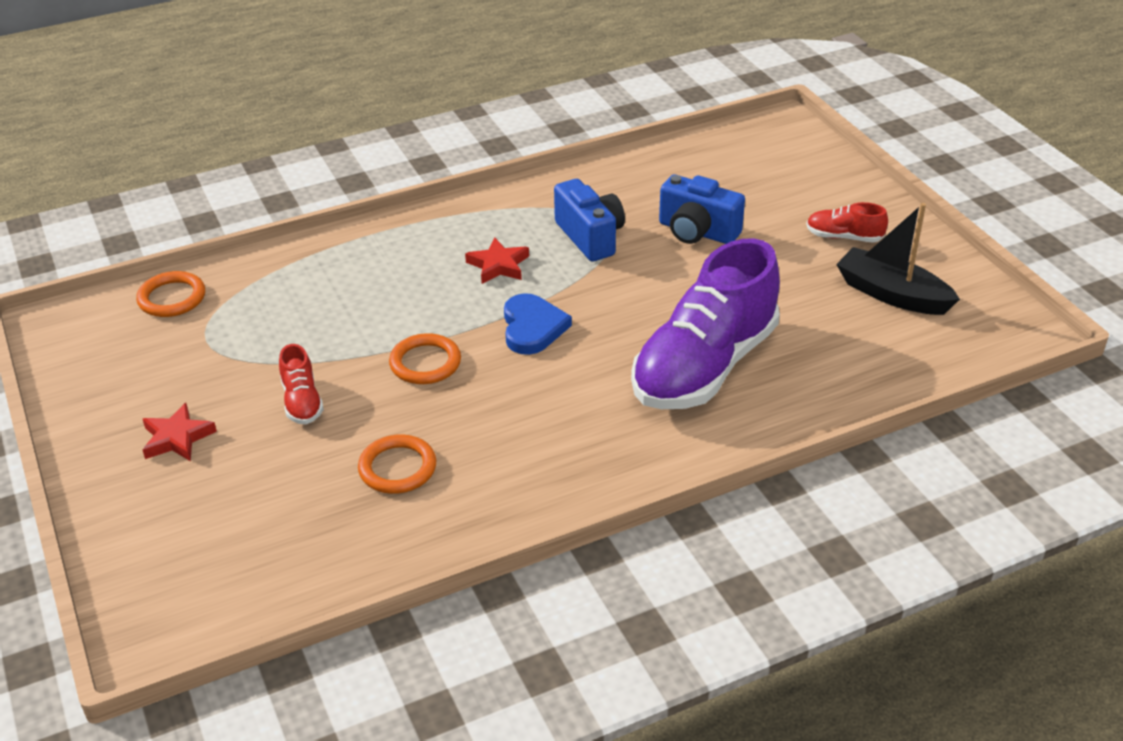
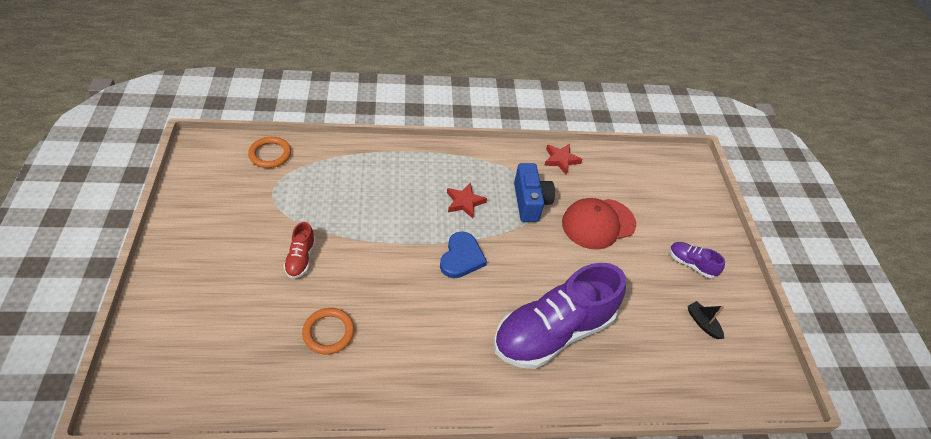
camera: 15 degrees right, 10 degrees up
(177, 438) = (219, 256): red star -> red star (561, 160)
(425, 363) = (385, 259): orange ring -> none
(697, 232) = (598, 223): blue camera -> red cap
(844, 237) = (691, 264): red shoe -> purple shoe
(892, 294) = (702, 323): black boat -> black boat, size x0.52

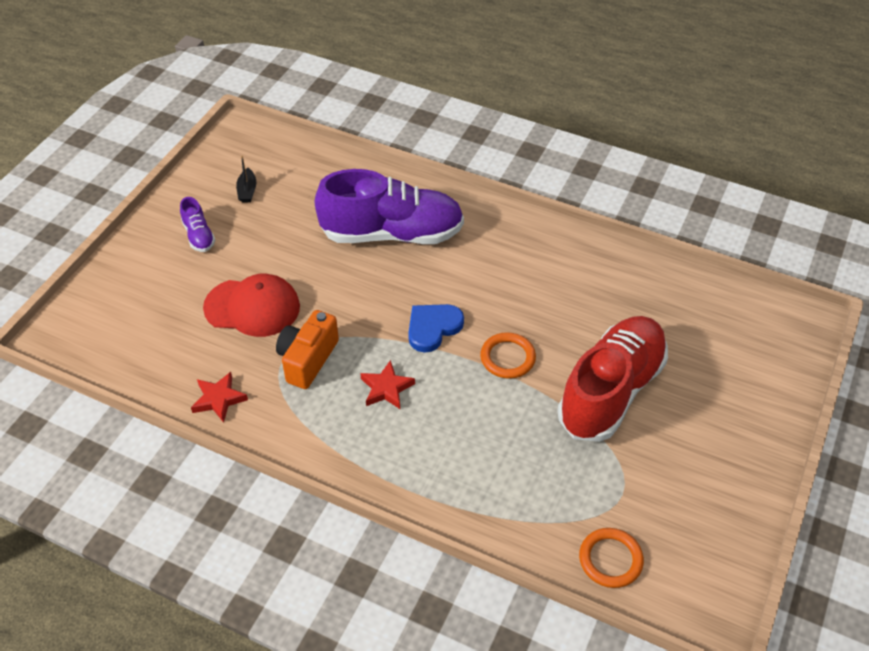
camera: 145 degrees left, 0 degrees up
(301, 258) = (611, 391): red shoe -> red shoe, size x2.38
(328, 332) = (605, 308): orange ring -> orange ring (507, 358)
(530, 202) = (307, 359): blue camera -> orange camera

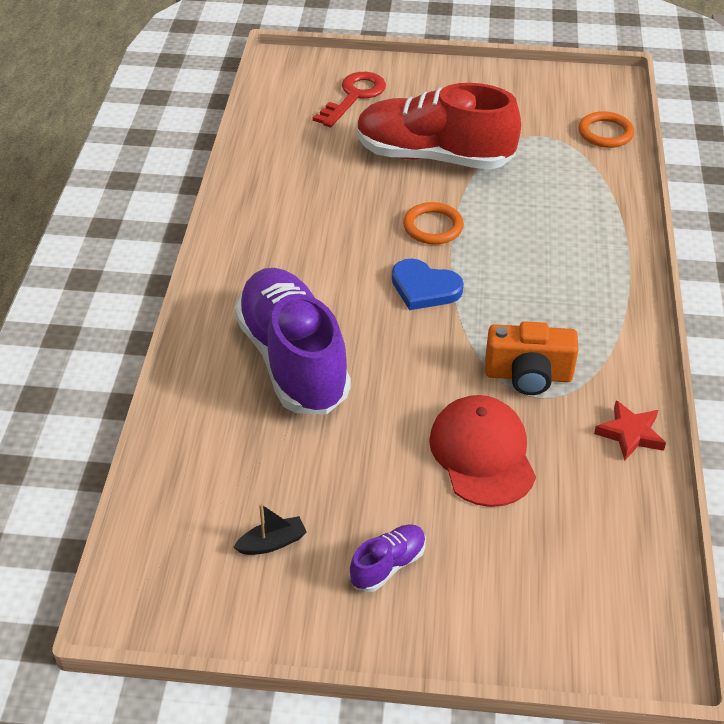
camera: 110 degrees left, 5 degrees down
(386, 388) = (526, 302): red star -> none
(731, 359) = (354, 96): none -> red key

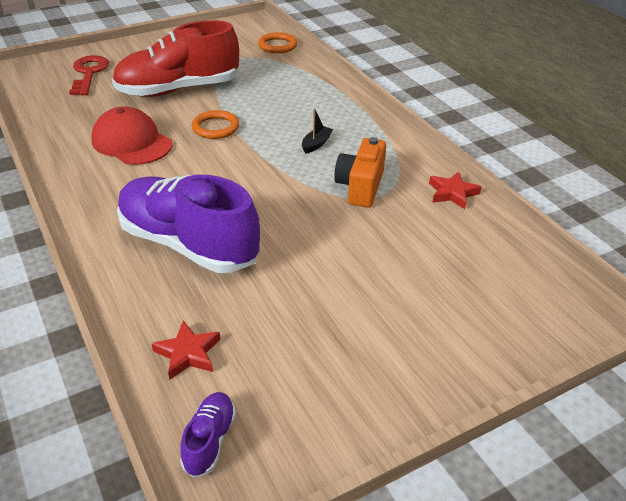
camera: 35 degrees left, 5 degrees down
(205, 474) = (188, 353): none -> red star
(272, 543) = (286, 375): black boat -> black boat (316, 144)
(388, 565) = (385, 345): purple shoe -> purple shoe (209, 441)
(424, 288) = (243, 164): blue heart -> none
(482, 454) = (377, 244): red cap -> red cap (132, 142)
(528, 375) = (360, 187): orange camera -> orange camera turned 135 degrees clockwise

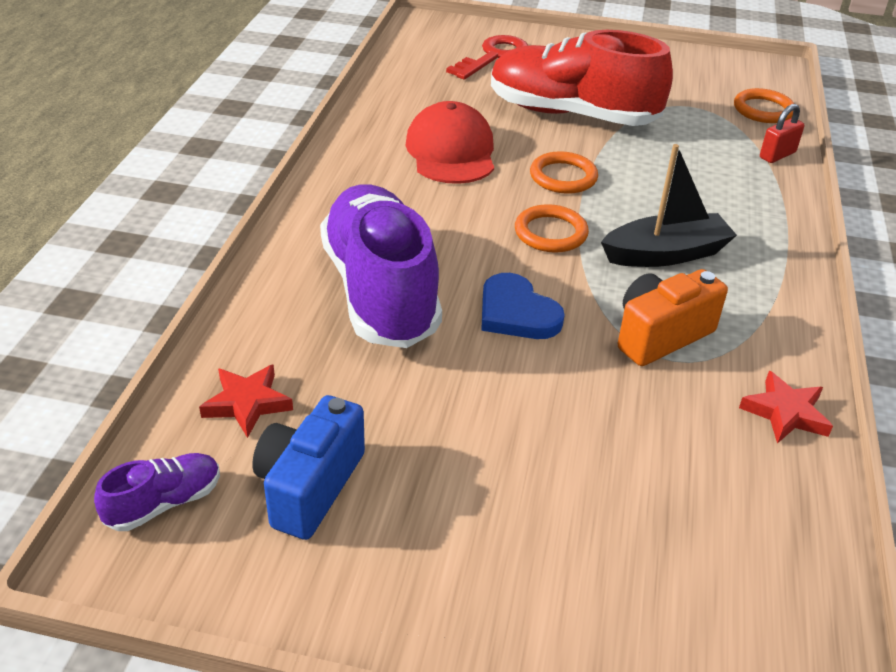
camera: 40 degrees right, 0 degrees up
(245, 162) = (550, 233): none -> orange ring
(278, 214) = (516, 313): none -> blue heart
(281, 373) = (309, 486): none -> blue camera
(311, 67) = (777, 155): none -> red padlock
(316, 144) = (666, 254): black boat -> black boat, size x1.92

